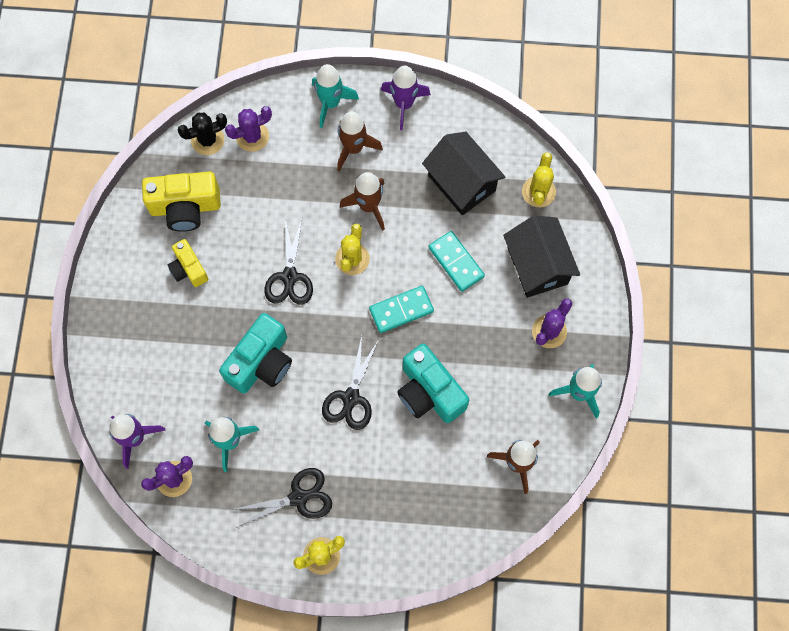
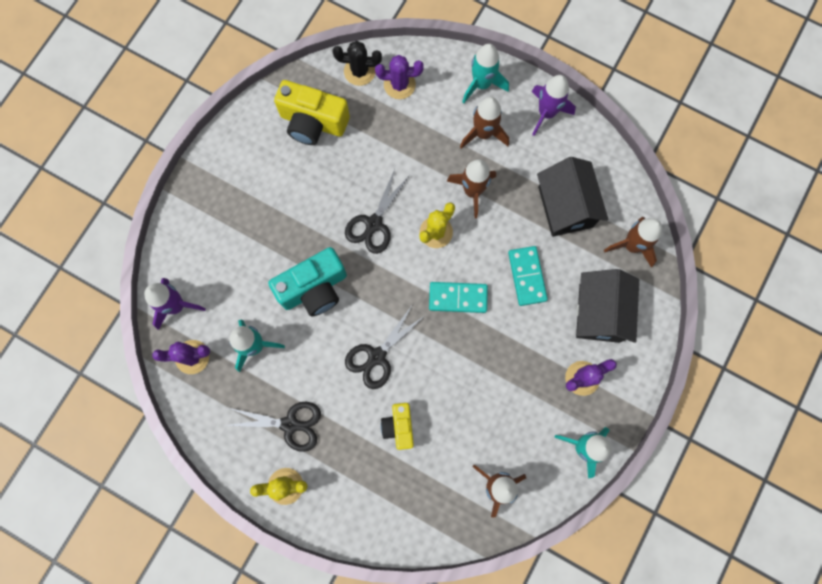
camera: 25 degrees right, 5 degrees up
(188, 269) = (290, 178): yellow camera -> yellow camera (399, 426)
(429, 392) = (448, 383): turquoise camera -> none
(538, 192) = (631, 245): yellow cactus -> brown rocket

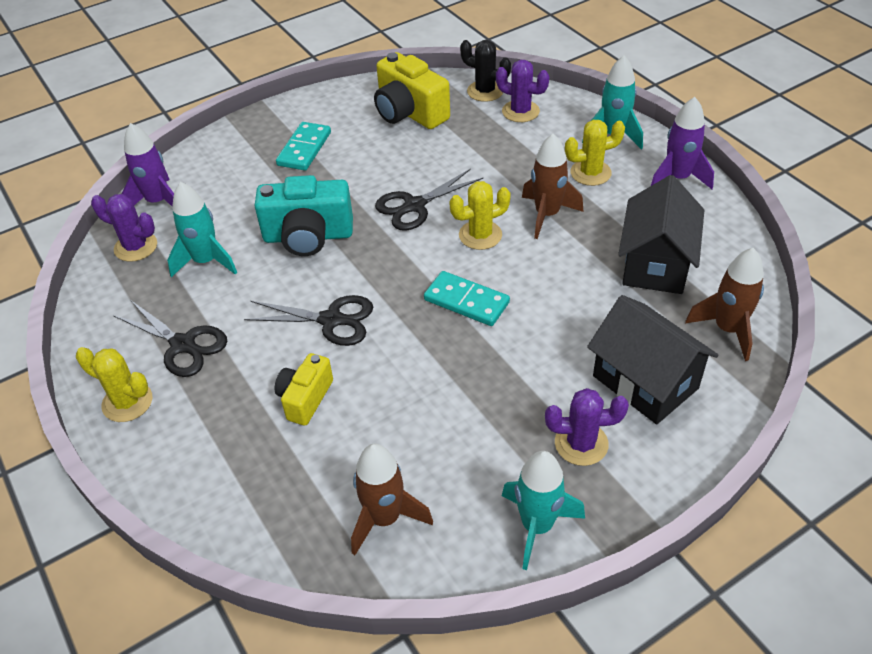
camera: 30 degrees right, 30 degrees down
(377, 356) = (331, 320): black scissors -> black scissors turned 150 degrees counterclockwise
(483, 133) = (590, 173): brown rocket -> yellow cactus
(527, 276) = (567, 311): turquoise domino -> turquoise domino (304, 149)
(599, 313) = (645, 382): black house -> black house turned 75 degrees counterclockwise

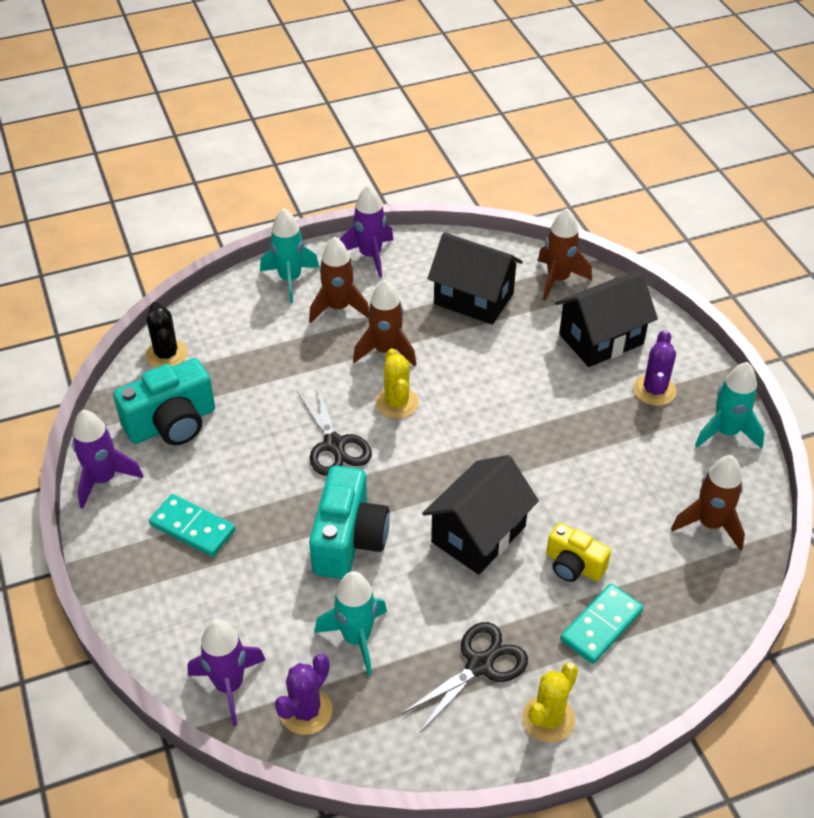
camera: 80 degrees left, 0 degrees up
(331, 320) = (478, 534): black scissors -> black house
(342, 95) = (103, 479): none -> purple rocket
(409, 113) = (172, 423): yellow camera -> turquoise camera
(466, 301) = (482, 429): turquoise domino -> turquoise domino (601, 625)
(485, 91) = (166, 354): black cactus -> black cactus turned 60 degrees counterclockwise
(520, 111) = (217, 335): purple cactus -> none
(590, 173) = (338, 308): yellow cactus -> brown rocket

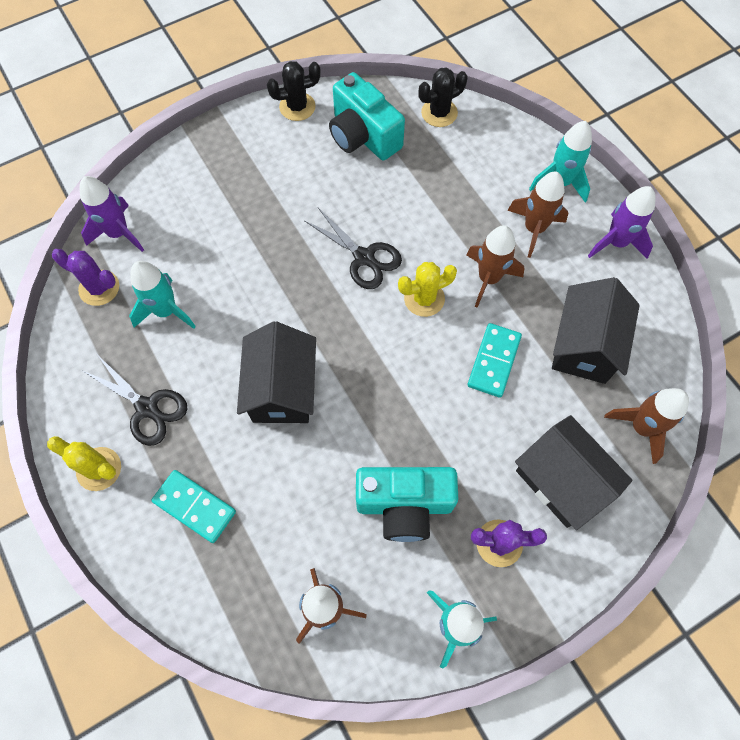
camera: 80 degrees right, 20 degrees up
(103, 479) = (297, 107): purple rocket -> black cactus
(192, 528) = (259, 175): turquoise domino -> turquoise domino (493, 361)
(334, 444) = (364, 257): black scissors -> black scissors turned 105 degrees counterclockwise
(348, 540) = (262, 287): turquoise camera -> turquoise camera (404, 505)
(478, 534) = (282, 389): black house -> black house turned 60 degrees clockwise
(573, 565) = (258, 476): yellow camera -> none

